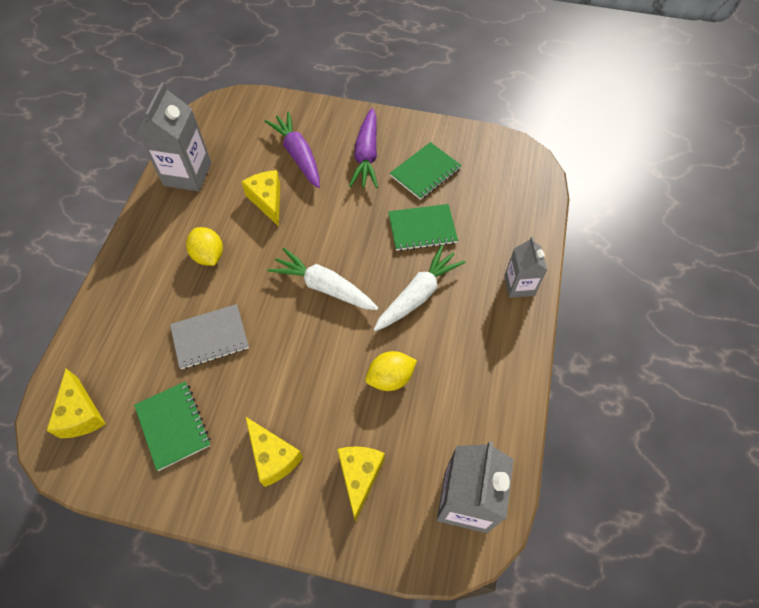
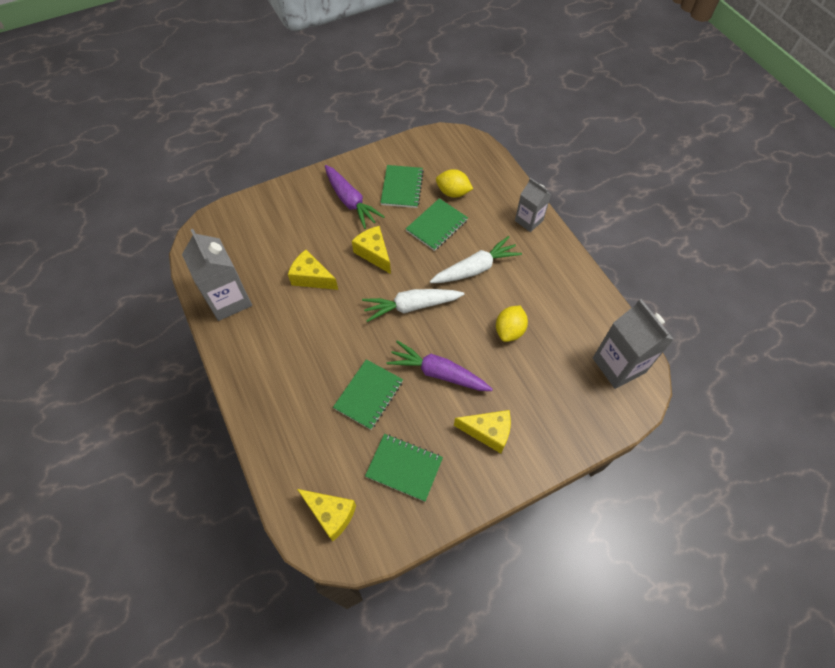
camera: 40 degrees left, 0 degrees up
(209, 255) = (308, 344): yellow lemon -> yellow lemon (453, 192)
(210, 338) = (369, 395): grey notebook -> green notebook
(298, 155) = (300, 232): purple carrot -> purple carrot (438, 372)
(359, 477) = (549, 401): yellow cheese -> yellow cheese (374, 253)
(418, 294) = (475, 268): white carrot -> white carrot turned 60 degrees clockwise

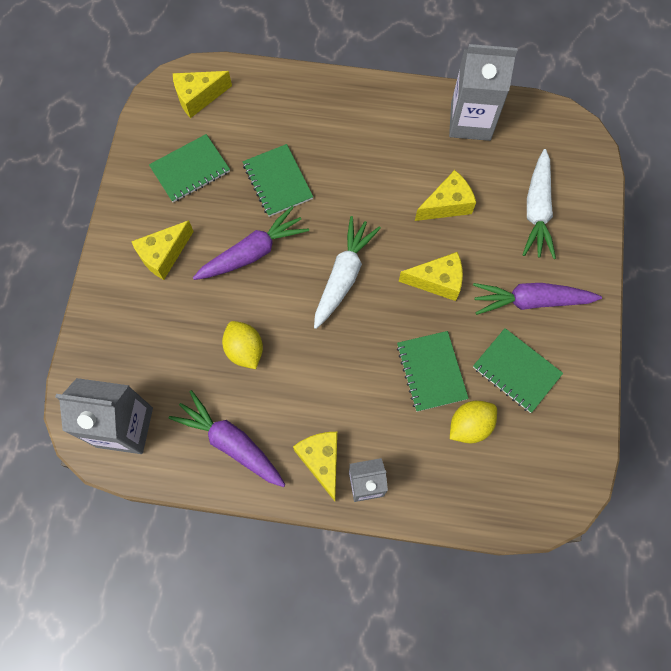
camera: 125 degrees right, 10 degrees up
(475, 268) = (343, 372): white carrot -> white carrot (537, 211)
(536, 248) = (321, 461): none -> yellow cheese
(570, 300) = (231, 442): none -> purple carrot

